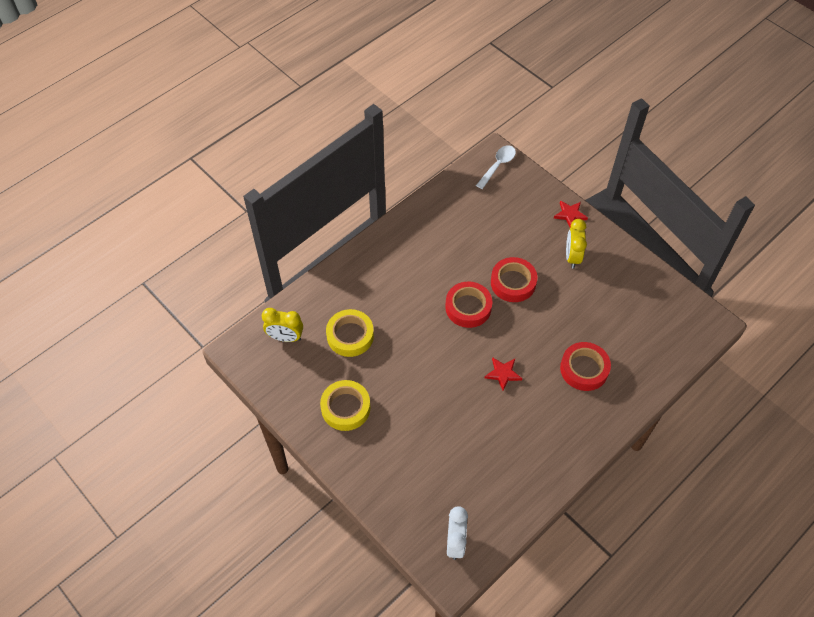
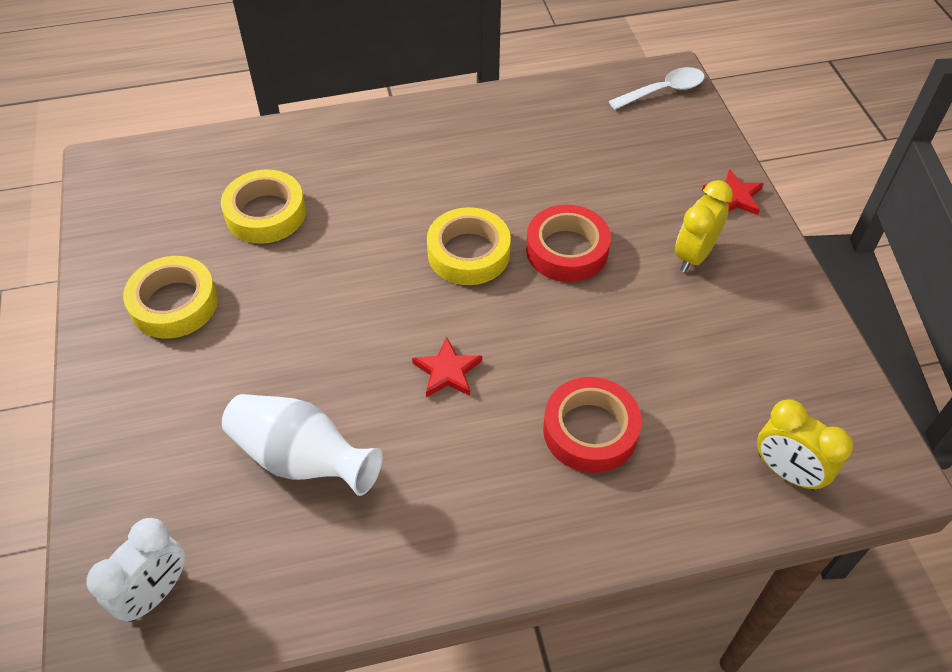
camera: 30 degrees right, 5 degrees down
(285, 337) = (179, 177): yellow clock -> yellow clock (787, 472)
(468, 307) = (468, 253): red tape -> yellow tape
(470, 450) = (302, 459): none -> white vase

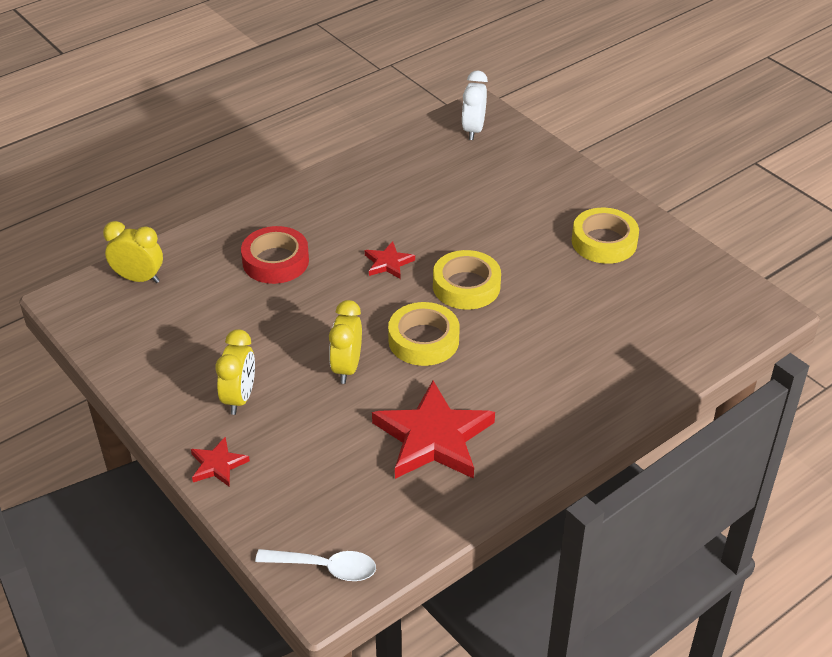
camera: 155 degrees right, 10 degrees down
(265, 213) = (603, 317): yellow tape -> yellow tape (466, 286)
(302, 459) = (445, 196): white vase -> none
(519, 156) = (433, 437): none -> red star
(567, 250) = (347, 368): red tape -> yellow clock
(663, 91) = (325, 568): white spoon -> white spoon turned 120 degrees counterclockwise

